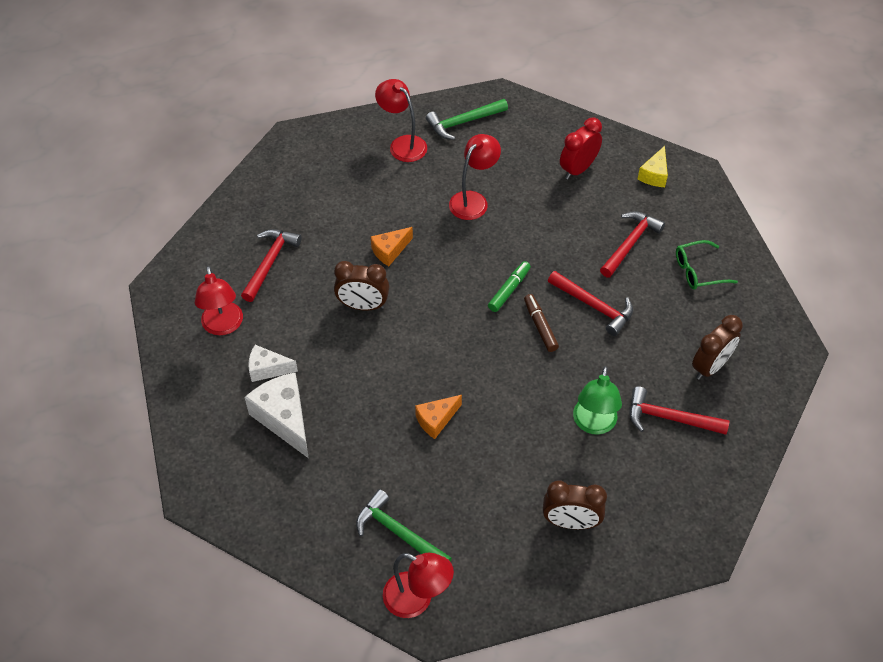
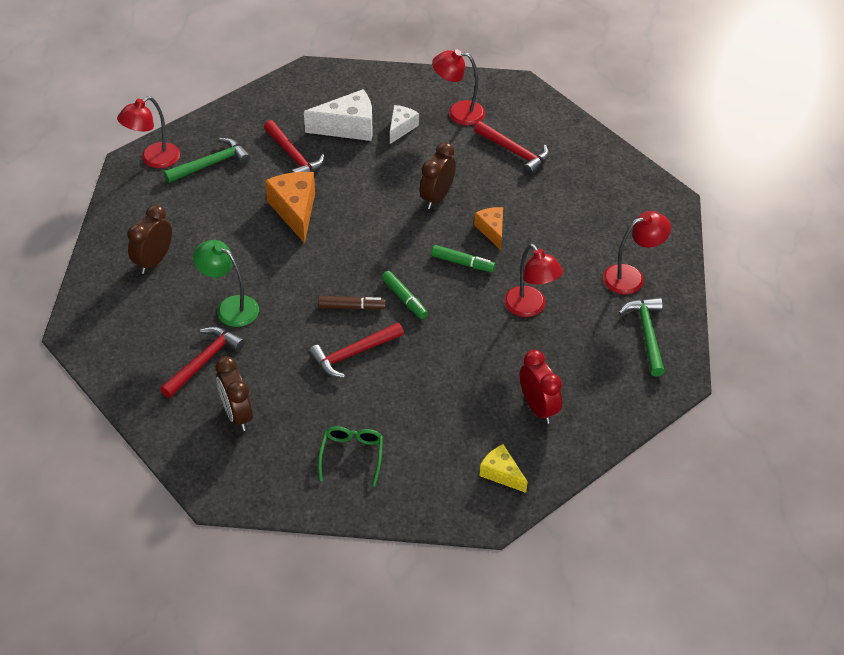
camera: 110 degrees right, 5 degrees down
(436, 420) = (295, 211): orange cheese -> orange cheese, size x1.68
(442, 260) = (462, 263): none -> green marker
(630, 243) = (415, 412): red hammer -> red hammer (293, 156)

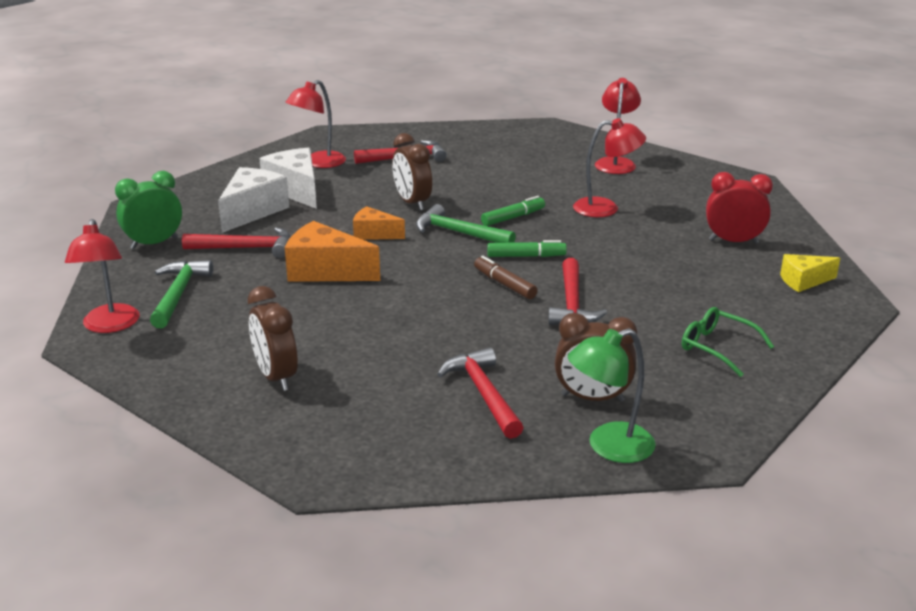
camera: 55 degrees left, 20 degrees down
(230, 307) = (418, 351): green lamp -> green lamp (609, 447)
(264, 112) = (154, 243): none -> green clock
(351, 307) = (504, 284): brown marker -> brown marker turned 75 degrees counterclockwise
(401, 128) = (296, 190): white cheese -> white cheese, size x1.68
(492, 230) = (489, 194): orange cheese -> orange cheese (374, 234)
(646, 334) = (688, 177): green hammer -> green hammer (458, 233)

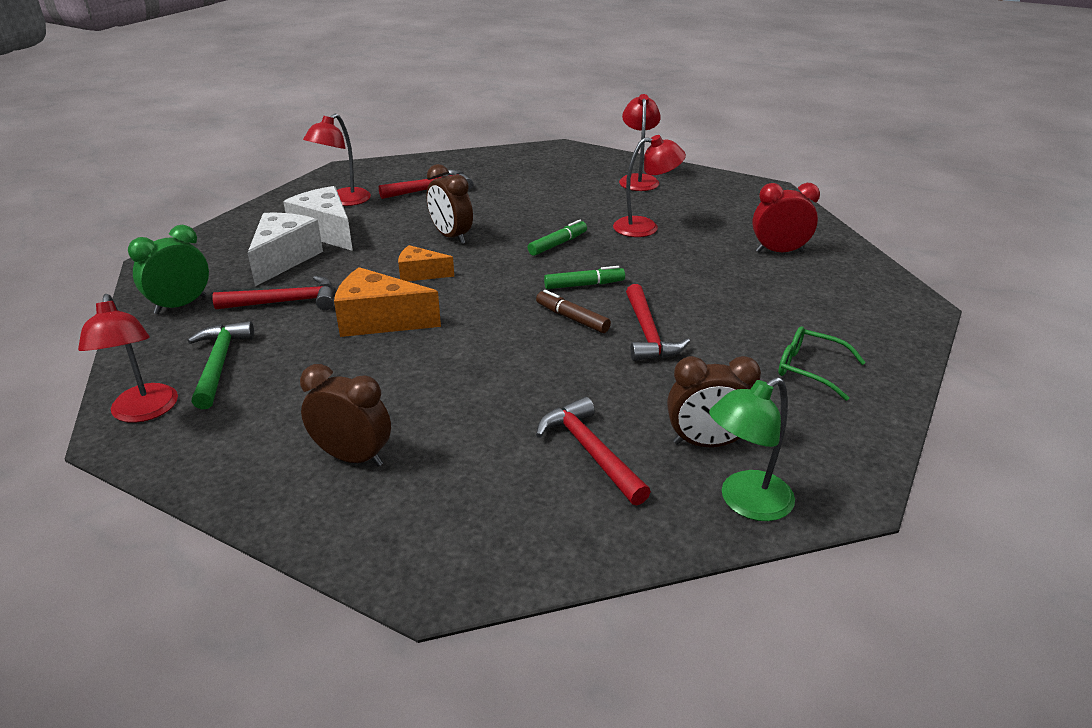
camera: 10 degrees left, 5 degrees up
(276, 377) = (353, 457): brown clock -> brown clock turned 150 degrees clockwise
(458, 233) = (508, 265): green hammer -> none
(803, 281) = (861, 287): yellow cheese -> none

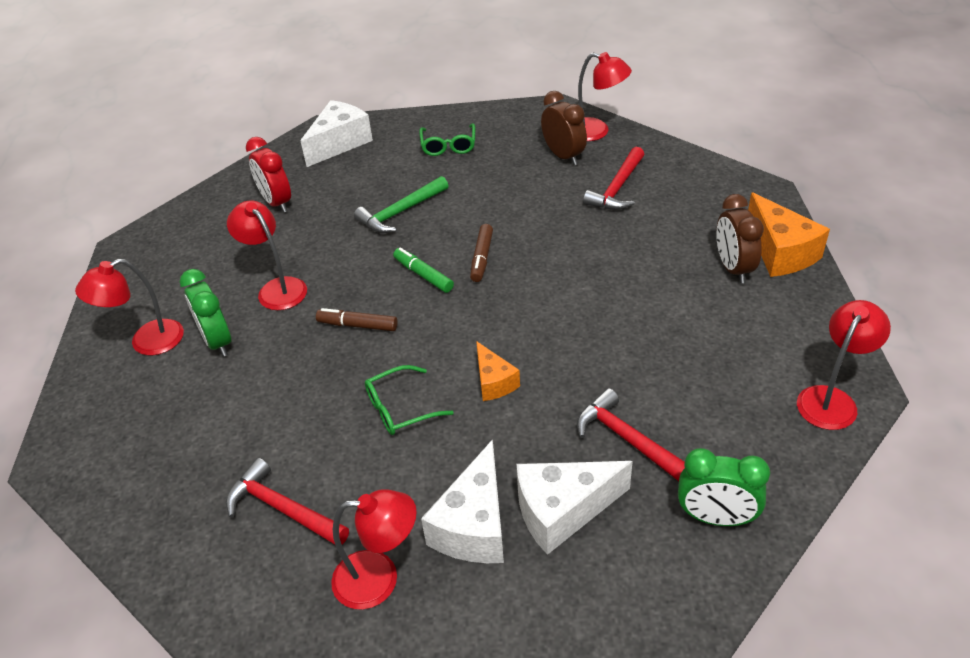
camera: 120 degrees left, 10 degrees up
(219, 364) = (744, 407): green hammer -> green hammer (400, 212)
(379, 321) = (591, 357): orange cheese -> orange cheese (780, 252)
(451, 236) = (400, 408): brown clock -> green glasses
(558, 244) = (357, 325): green marker -> brown marker
(608, 198) = (217, 341): none -> green clock
(648, 333) = (468, 216): red hammer -> none
(745, 502) = (597, 132): green lamp -> red lamp
(874, 306) = (339, 143): none -> white cheese

